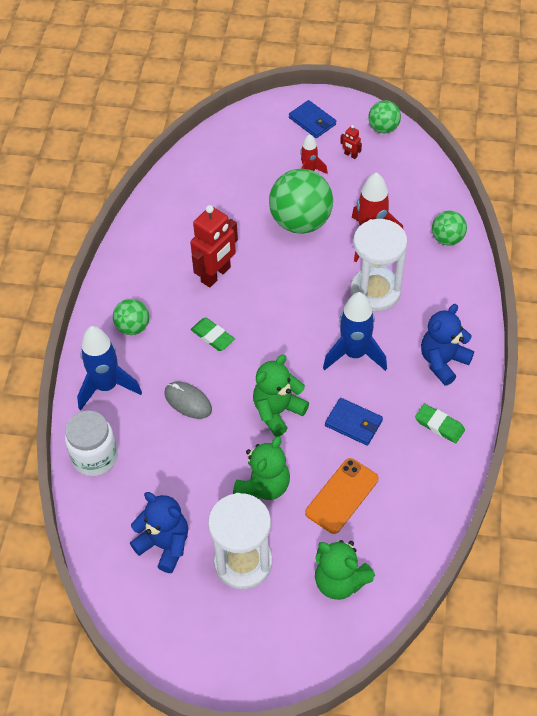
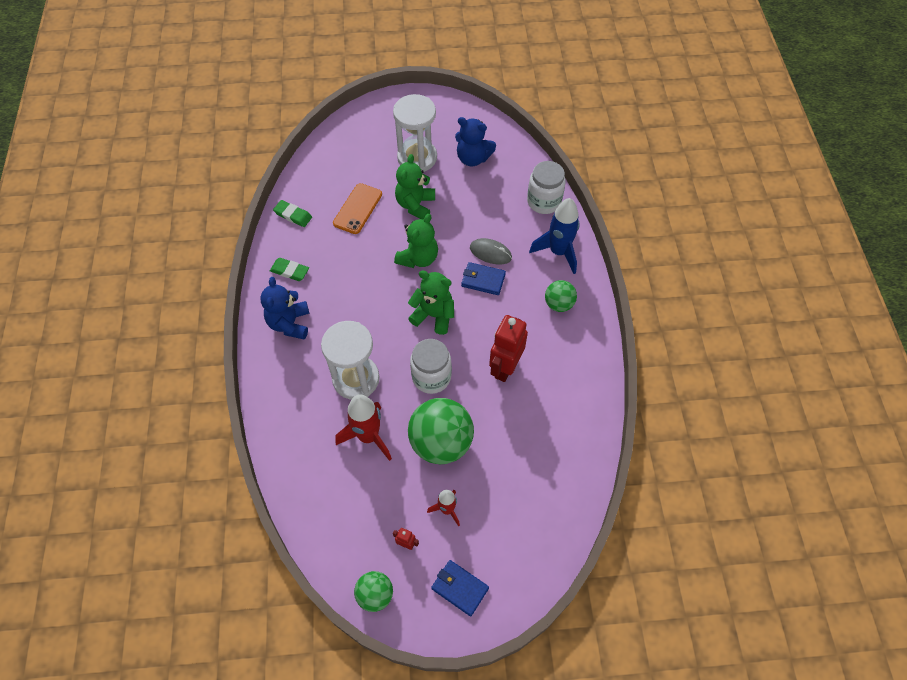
camera: 165 degrees right, 5 degrees up
(212, 336) = (489, 309): green eraser -> green eraser (293, 215)
(295, 279) = (431, 377): none -> white jar
(340, 581) = (350, 159): green teddy bear -> green teddy bear (434, 315)
(353, 423) = (357, 260): blue wallet -> blue wallet (483, 280)
(354, 354) = (365, 316): blue rocket -> none
(443, 362) = (289, 323): blue teddy bear -> blue teddy bear turned 150 degrees clockwise
(447, 239) = (292, 451): green ball -> none

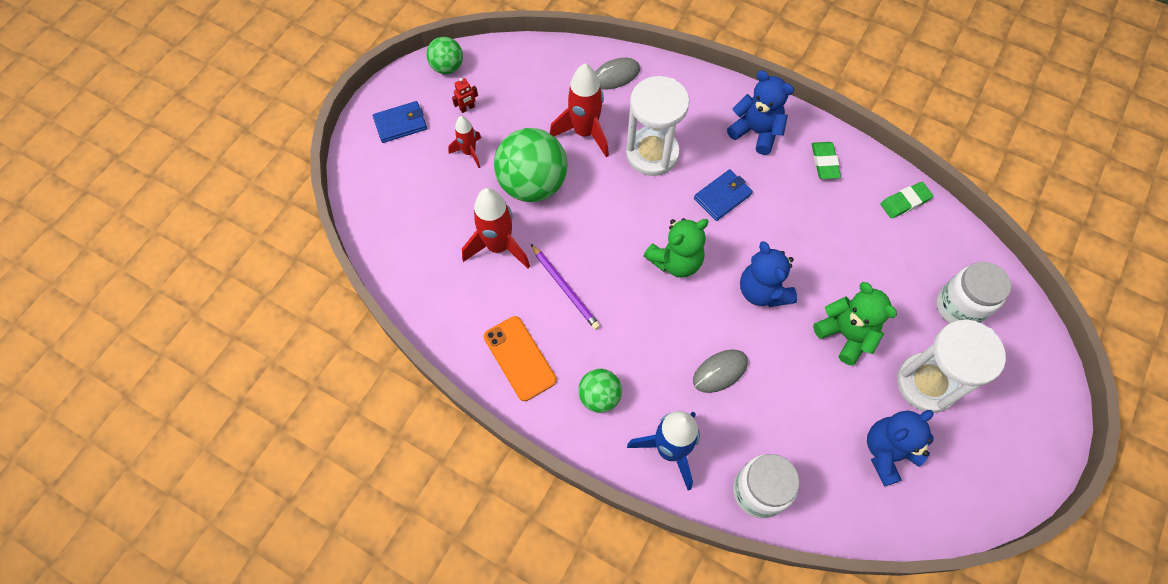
camera: 125 degrees right, 5 degrees up
(290, 271) = (824, 162): green eraser -> green eraser turned 60 degrees counterclockwise
(296, 449) = (615, 75): none -> grey mouse
(357, 209) = (876, 270): orange phone -> orange phone (520, 358)
(418, 258) = (762, 291): green teddy bear -> blue teddy bear
(431, 377) = (605, 216): white jar -> white jar (959, 307)
(483, 280) = (687, 338): blue wallet -> blue wallet (722, 196)
(505, 367) = (565, 288): red robot -> purple pencil
(508, 430) = (498, 246): none -> red rocket

